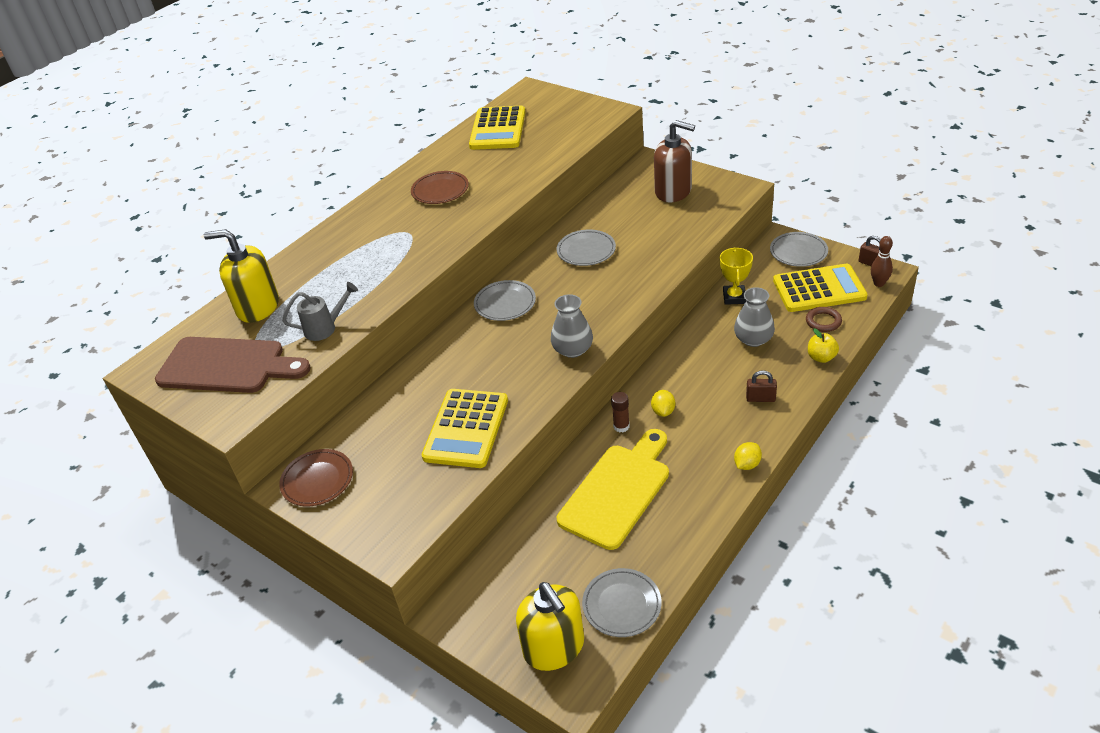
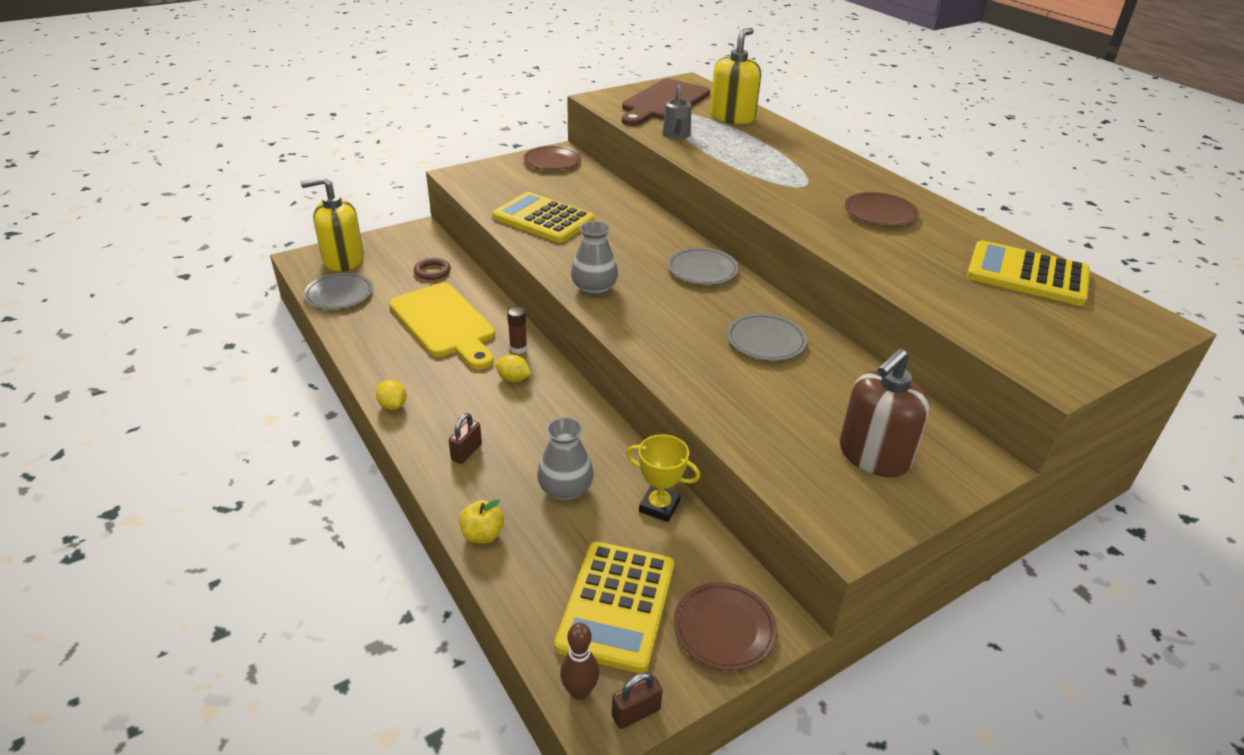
camera: 105 degrees right, 5 degrees down
(798, 252) = (724, 628): grey plate -> brown plate
(823, 321) = (545, 573): brown ring -> brown ring (432, 271)

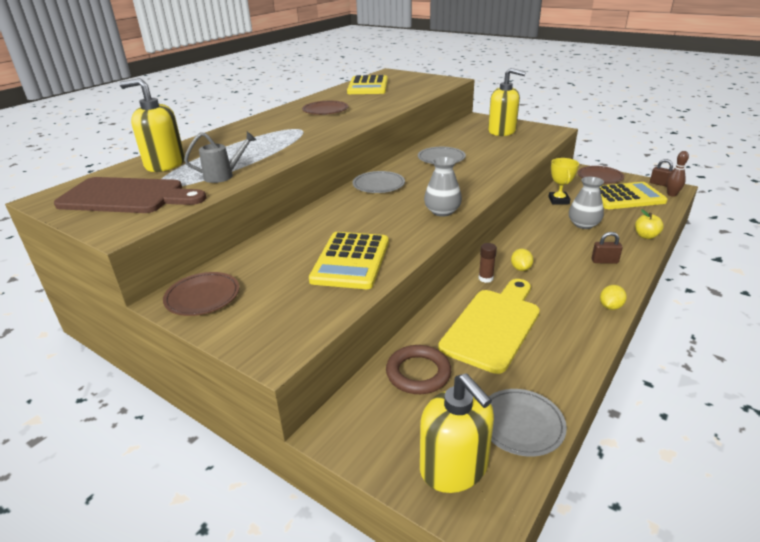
camera: 110 degrees left, 5 degrees down
(432, 271) = (418, 373): brown ring -> brown ring, size x1.50
(873, 456) = (502, 131): brown soap dispenser -> yellow soap dispenser

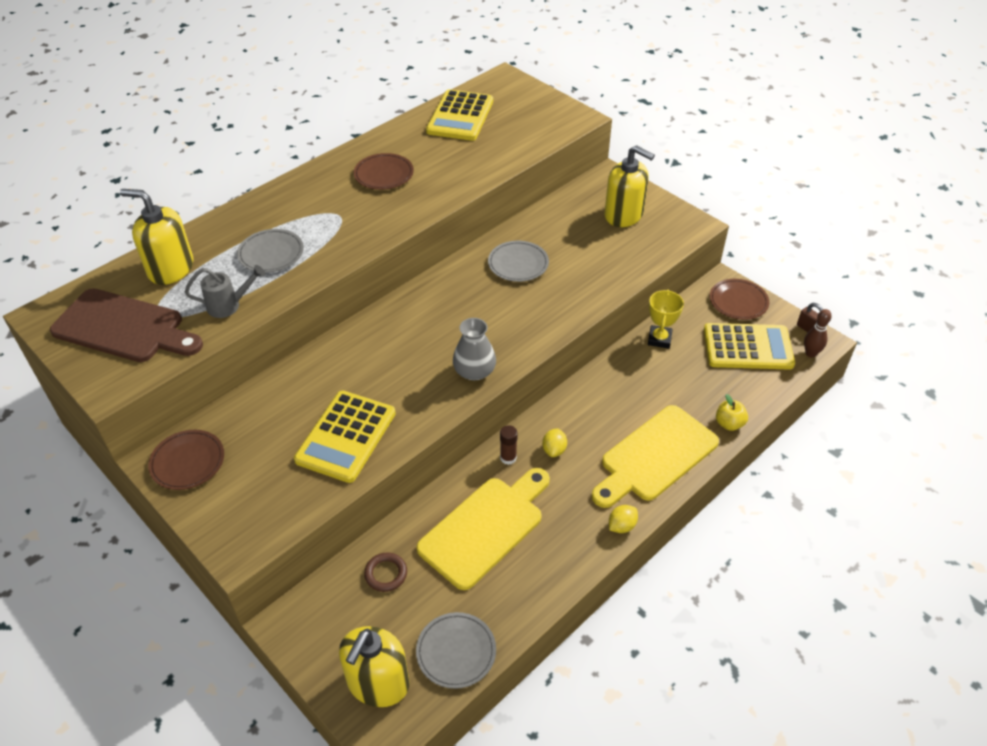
camera: 10 degrees right, 15 degrees up
(378, 185) = (422, 306): grey plate -> grey plate (271, 254)
(418, 373) = (386, 574): brown ring -> brown ring, size x0.67
(454, 467) = (378, 683): yellow soap dispenser -> yellow soap dispenser turned 45 degrees clockwise
(583, 224) = (666, 389): grey vase -> none
(604, 261) = (655, 456): brown padlock -> yellow cutting board

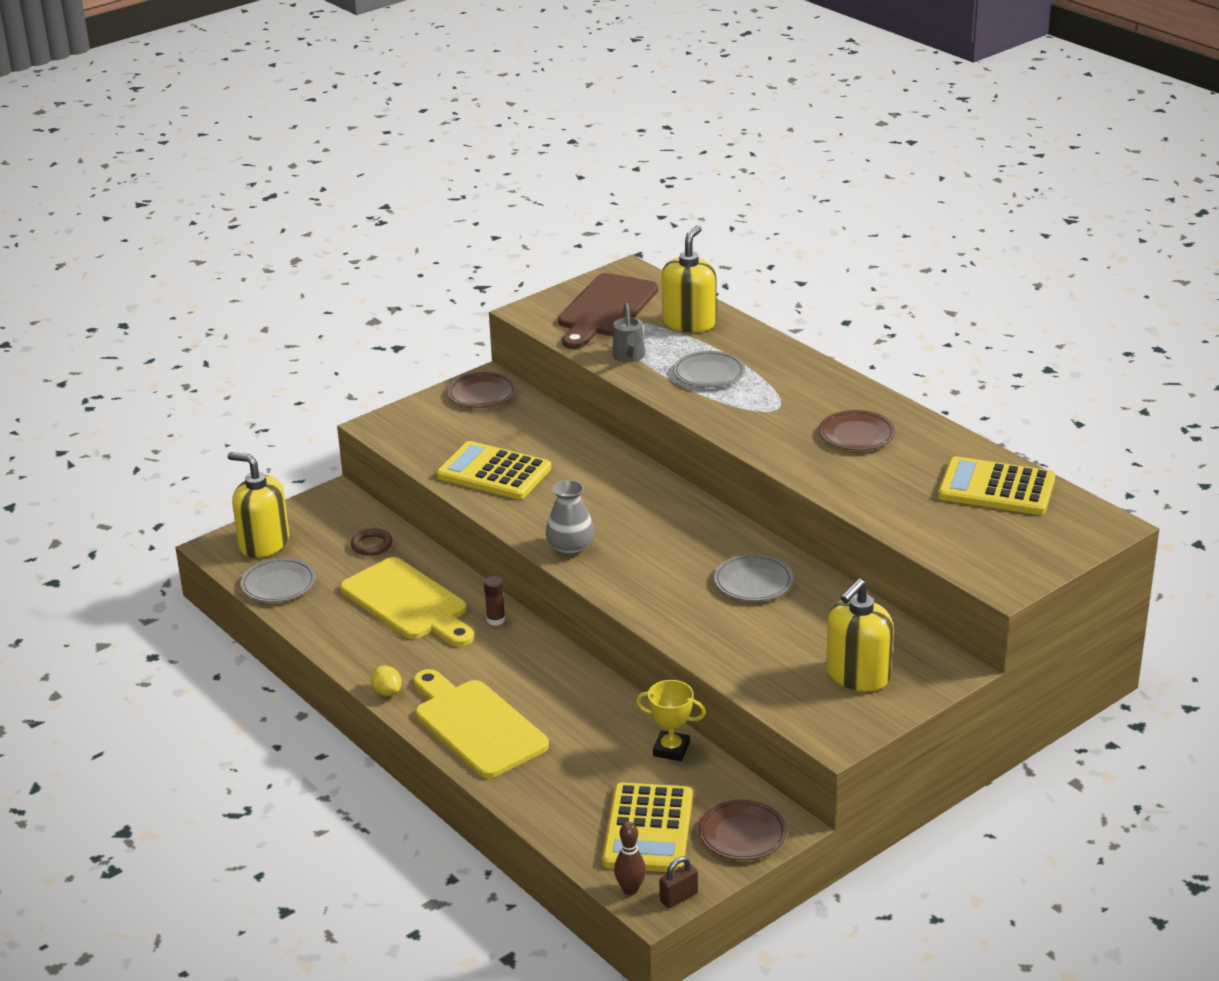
camera: 95 degrees right, 15 degrees down
(554, 450) = (500, 652): yellow lemon -> none
(729, 424) = (515, 791): yellow apple -> none

